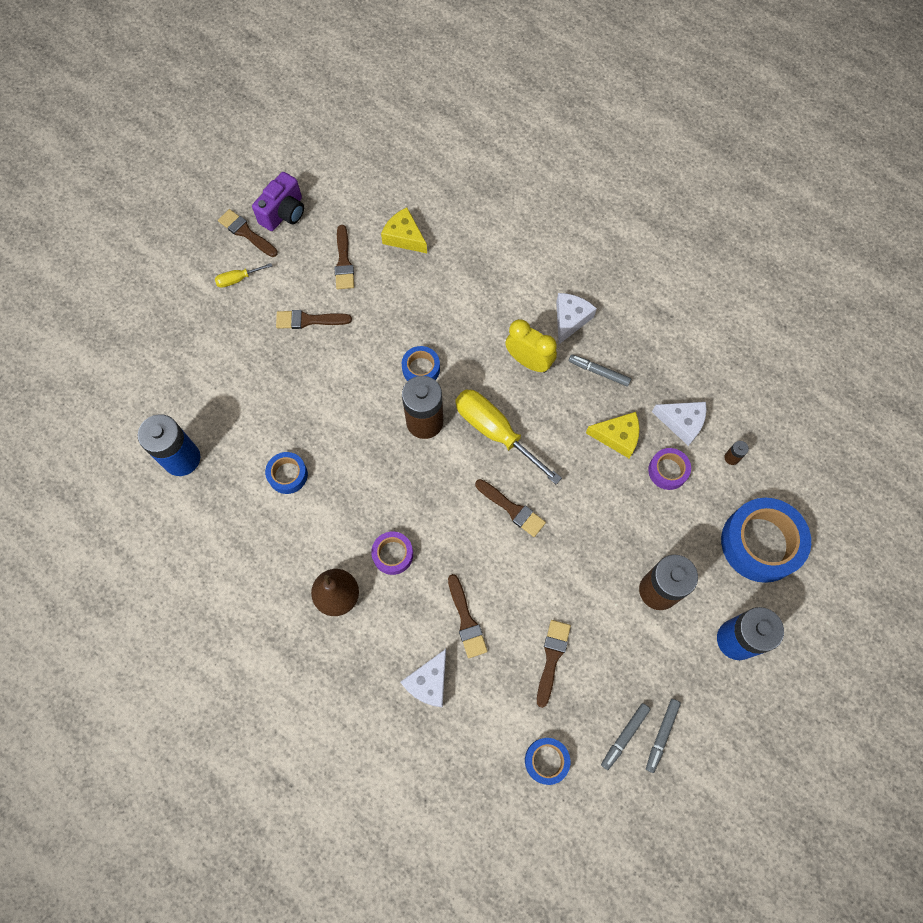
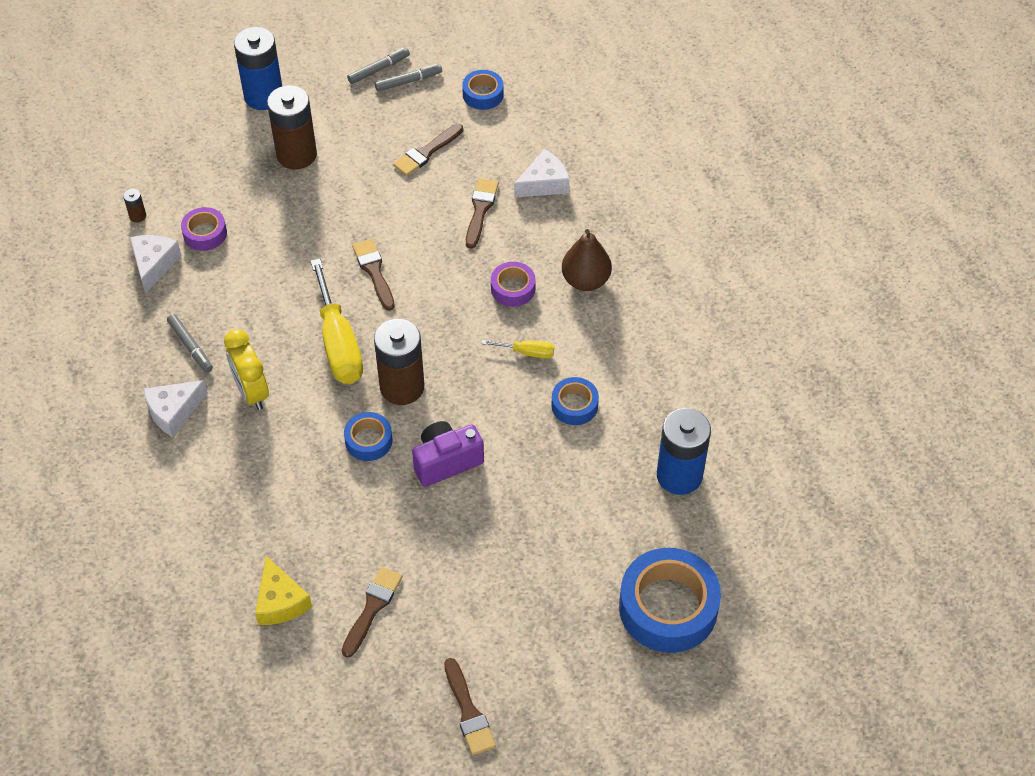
camera: 150 degrees left, 15 degrees down
(238, 279) = (512, 652): yellow screwdriver -> yellow screwdriver (527, 352)
(284, 213) = (405, 714): purple camera -> purple camera (446, 462)
(309, 320) = (457, 557): brown brush -> none
(617, 437) = (225, 282): yellow cheese -> none
(682, 423) = (154, 264): white cheese -> white cheese turned 45 degrees clockwise
(760, 543) = (178, 145): blue tape -> blue tape (668, 607)

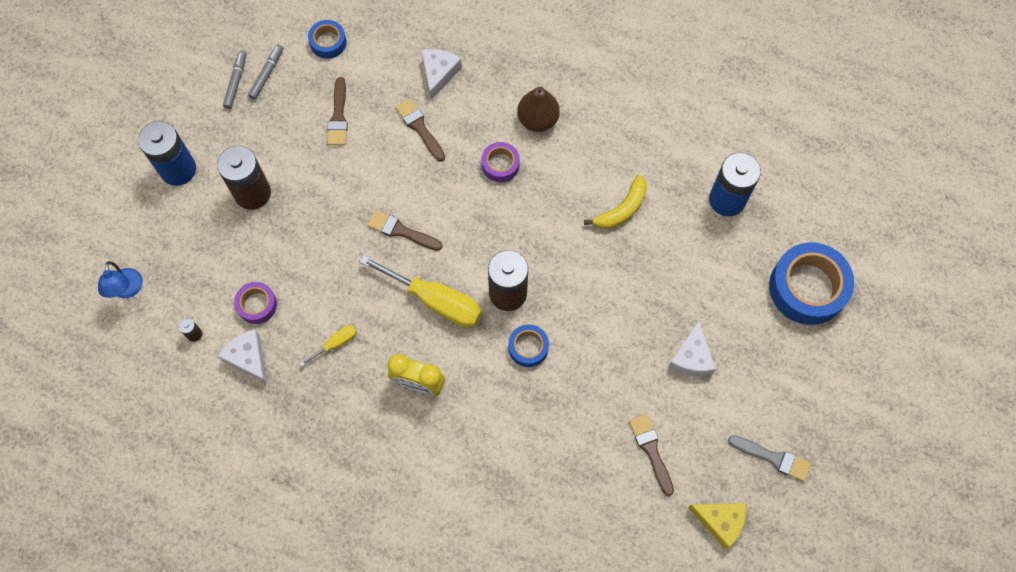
camera: 45 degrees left, 15 degrees up
(129, 148) = (127, 290): none -> blue lamp
(173, 411) = (384, 445): white cheese -> white cheese (691, 357)
(190, 346) = (342, 391): grey marker -> none
(280, 601) = (594, 500): yellow cheese -> yellow cheese (720, 521)
(446, 462) = (589, 317): purple camera -> none
(468, 712) = (773, 458): brown brush -> grey brush
(527, 352) = (556, 200): yellow screwdriver -> yellow screwdriver (336, 343)
(574, 405) = (622, 209): blue tape -> yellow banana

